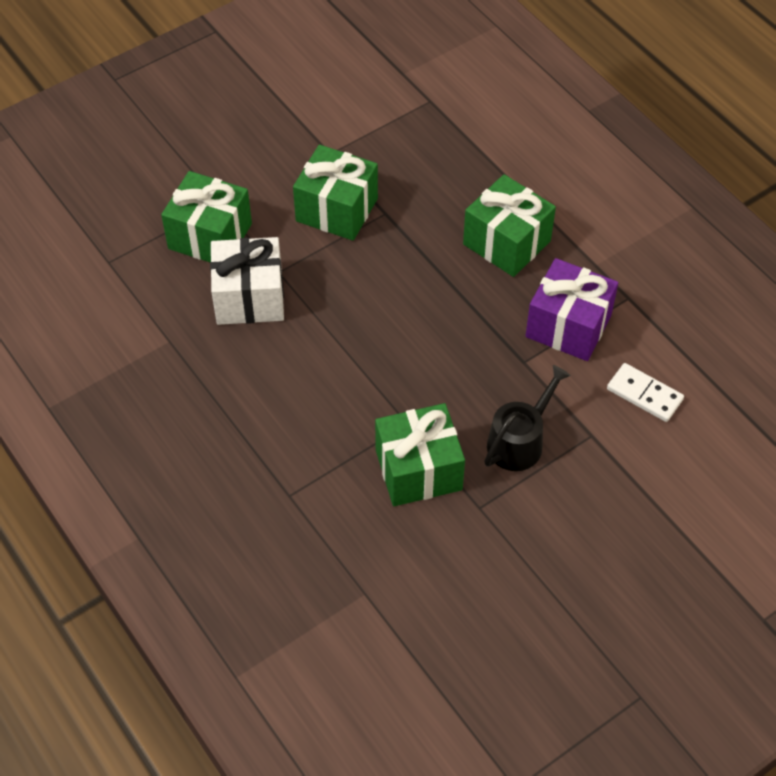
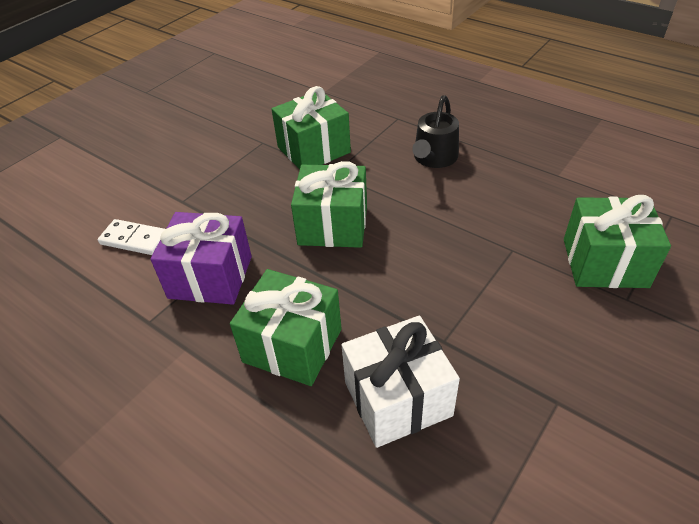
camera: 165 degrees right, 10 degrees down
(249, 297) = (521, 221): white gift -> white gift (397, 399)
(337, 210) = (499, 328): green gift -> green gift (333, 225)
(519, 441) = (241, 183): black watering can -> black watering can (434, 158)

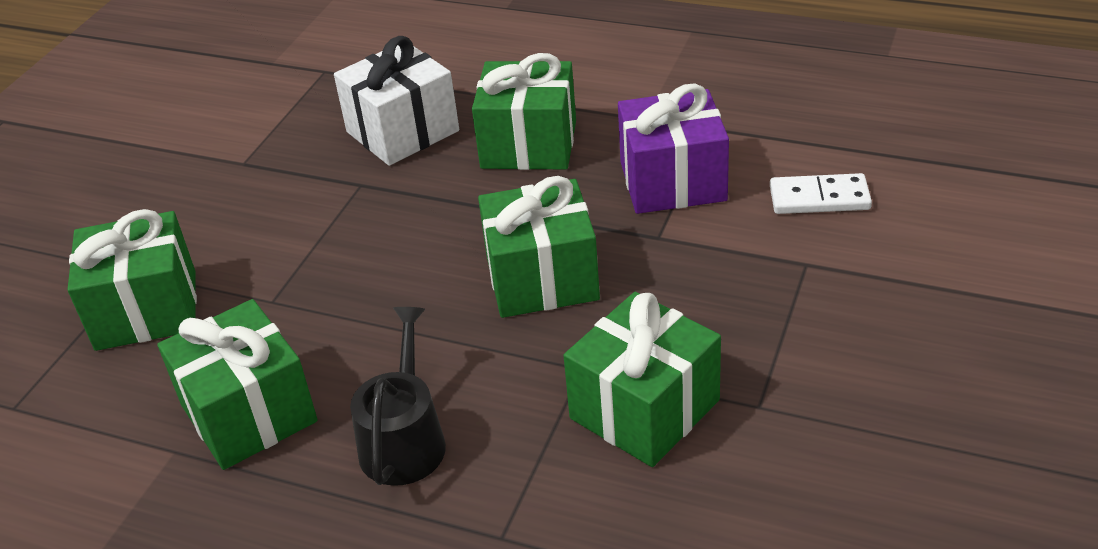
camera: 165 degrees right, 5 degrees down
(518, 185) = (249, 413): none -> green gift

